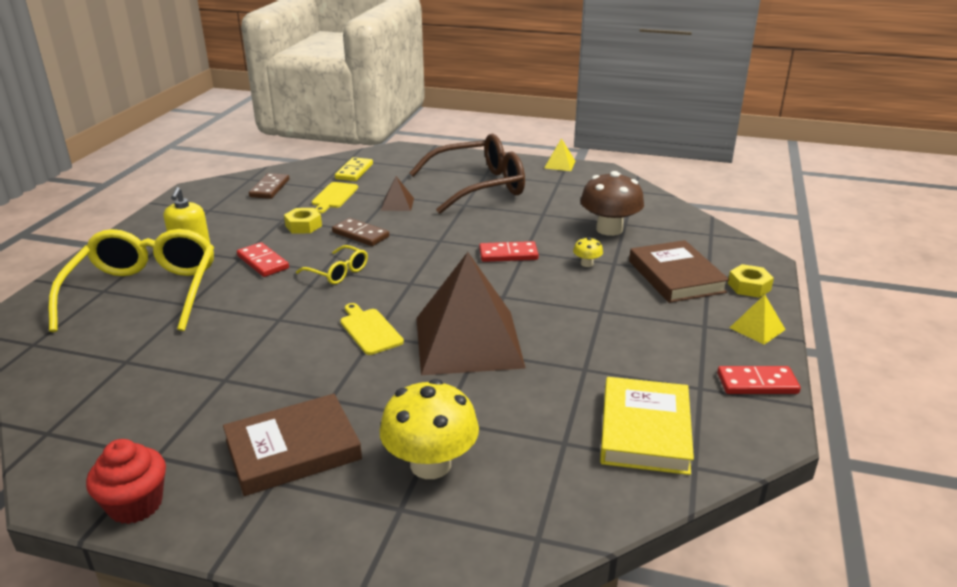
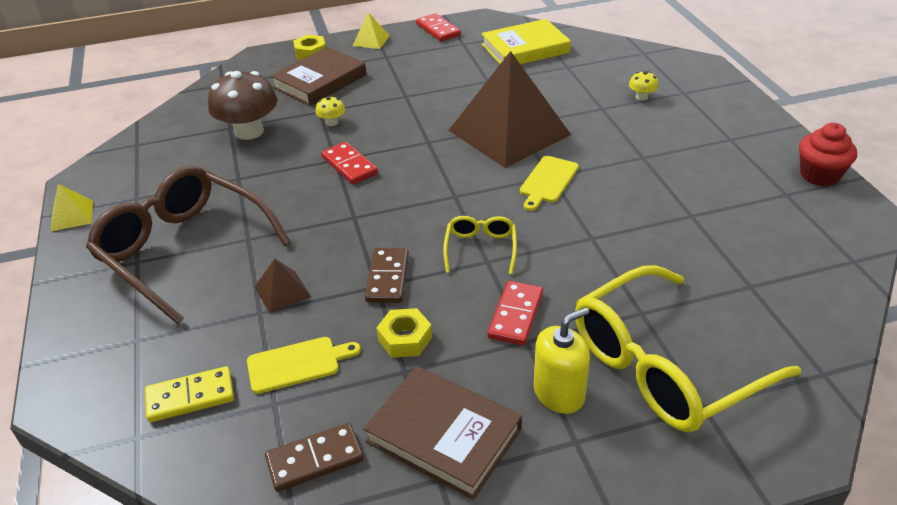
camera: 120 degrees left, 10 degrees up
(293, 450) = (701, 146): brown book -> brown book (444, 435)
(430, 464) = (641, 97): yellow mushroom -> yellow mushroom, size x0.44

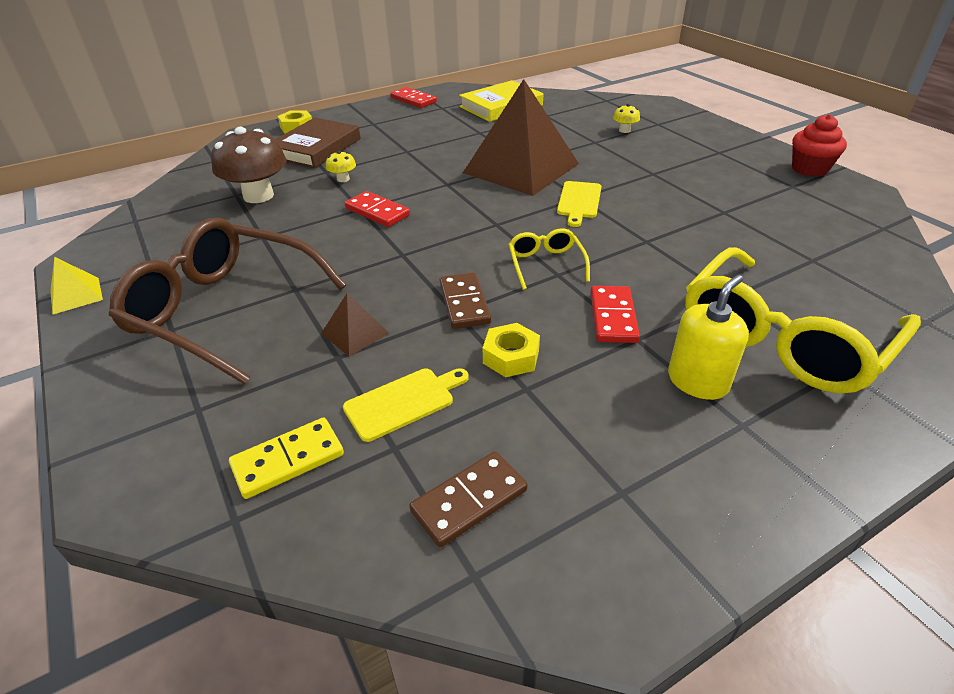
camera: 15 degrees left, 0 degrees up
(371, 40) = (353, 113): yellow pyramid -> none
(444, 435) = (602, 445): brown book -> none

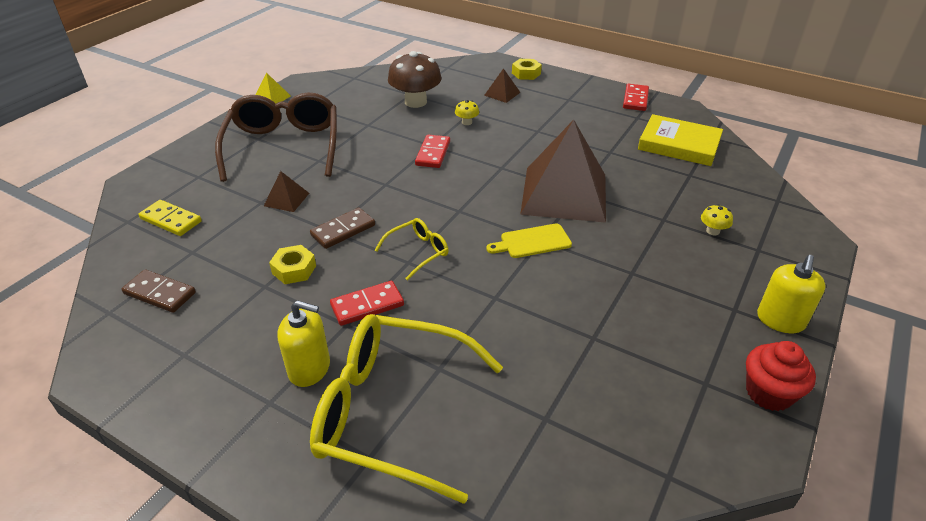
camera: 60 degrees right, 0 degrees up
(316, 148) = (502, 93): brown book -> brown pyramid
(403, 402) = (231, 241): yellow cutting board -> none
(738, 142) = (780, 320): none -> yellow soap dispenser

